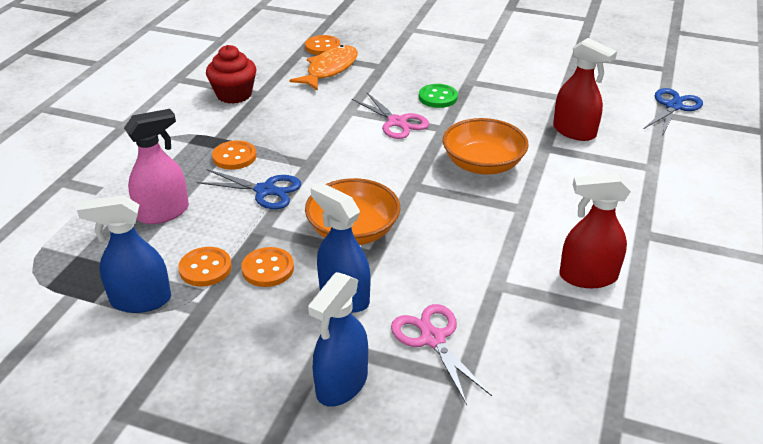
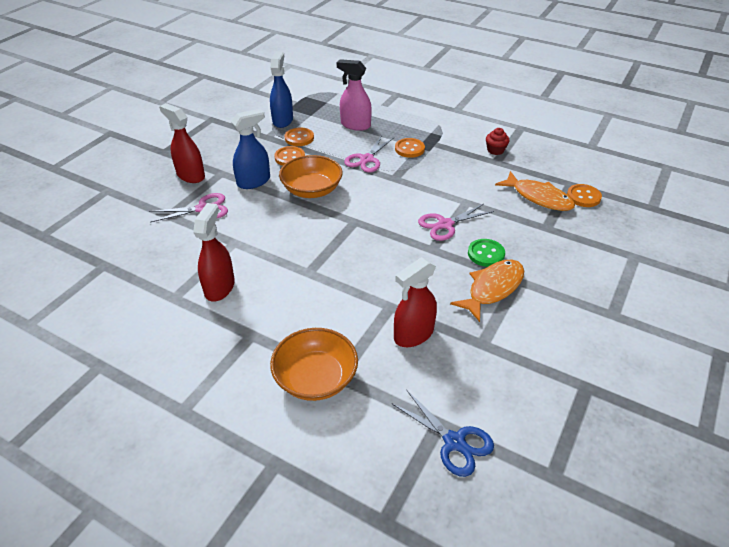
camera: 100 degrees right, 5 degrees up
(163, 213) = (355, 125): pink spray bottle -> pink spray bottle turned 135 degrees clockwise
(234, 94) = (495, 150): red cupcake -> red cupcake, size x0.61
(265, 191) = (367, 159): blue scissors -> pink scissors
(341, 384) = (190, 175): blue spray bottle -> red spray bottle
(483, 164) = (372, 262): orange bowl -> orange bowl (315, 378)
(488, 93) = (492, 288): none -> orange fish

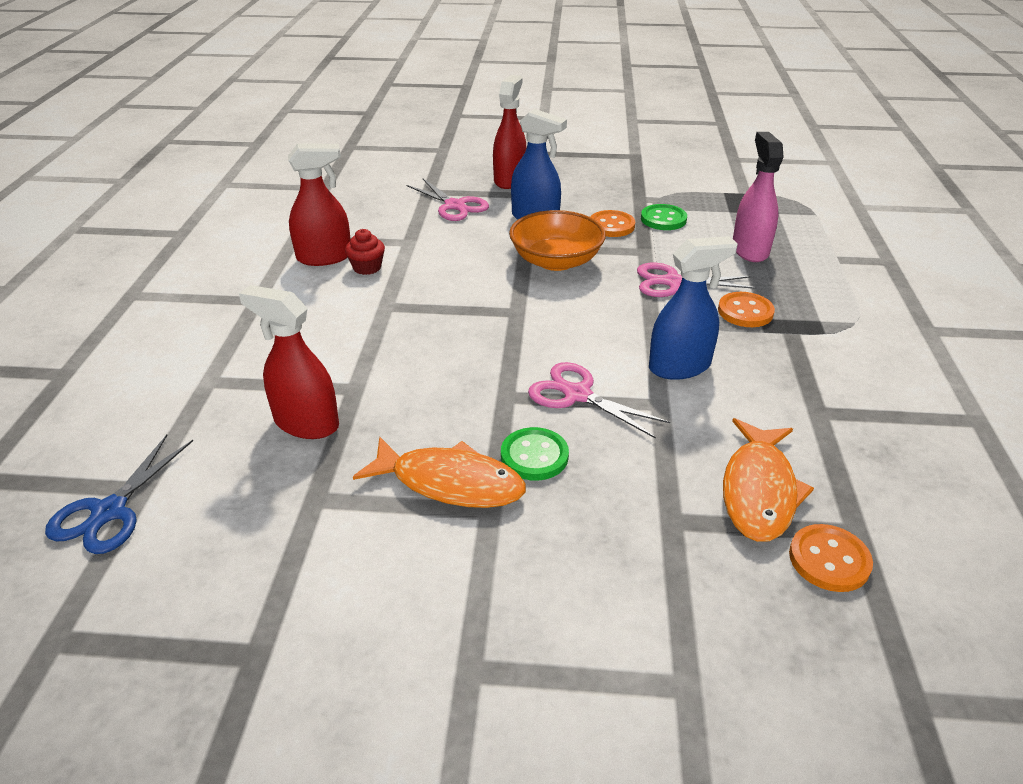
camera: 65 degrees right, 5 degrees down
(282, 120) = (690, 197): blue spray bottle -> blue spray bottle (680, 367)
(299, 138) = (663, 219): orange button -> green button
(315, 378) = (198, 364): orange bowl -> none
(495, 150) = (854, 403): red cupcake -> red cupcake (367, 267)

